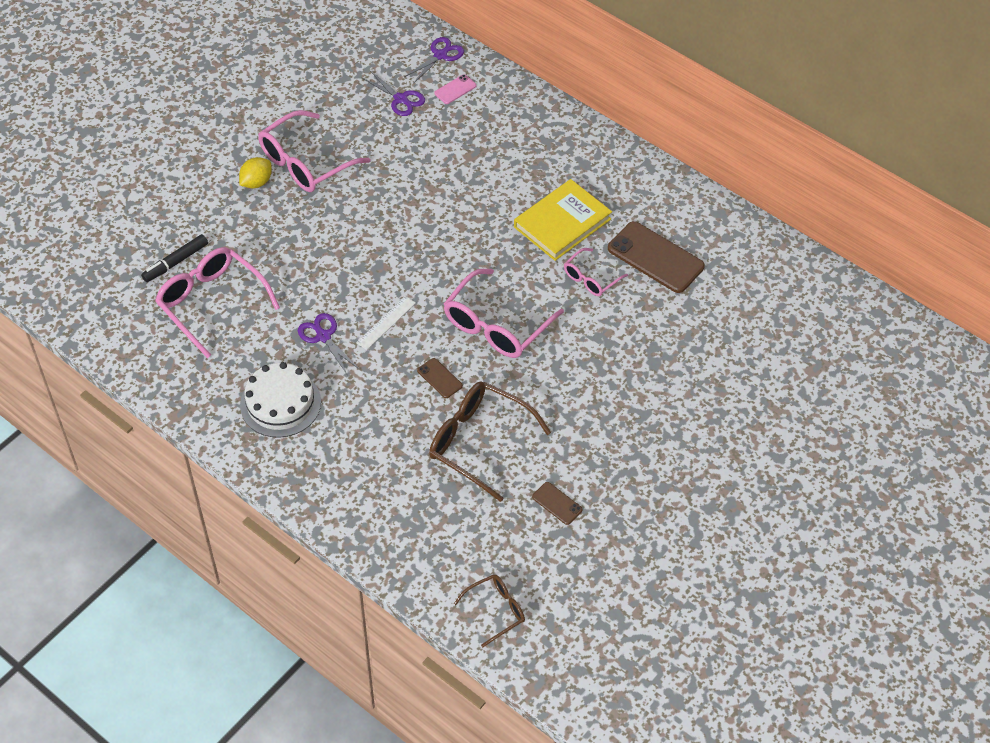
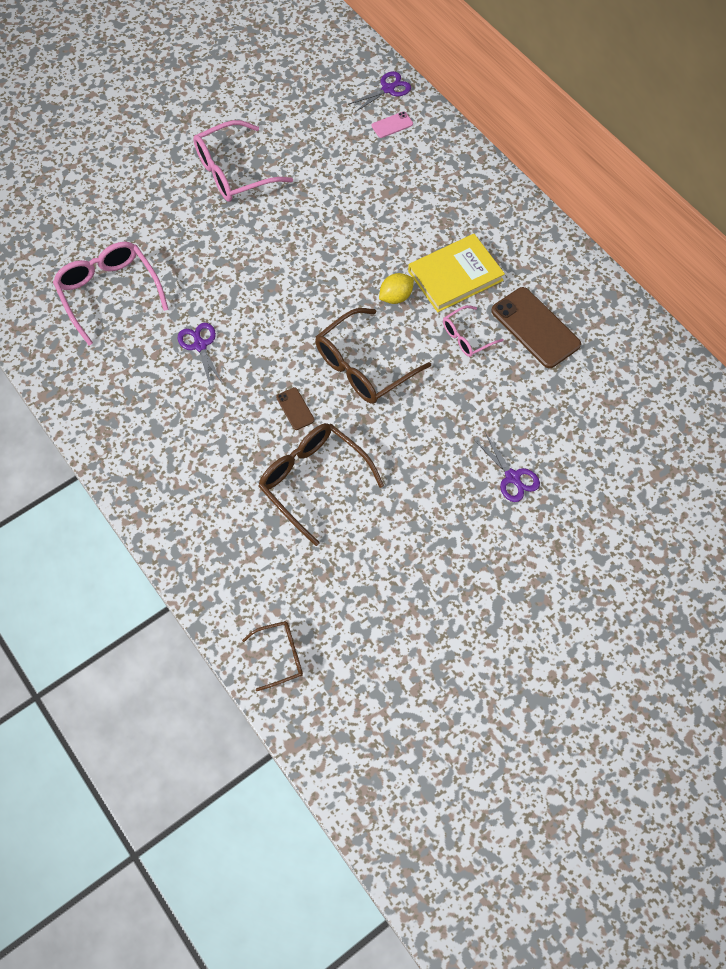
camera: 15 degrees right, 10 degrees up
(175, 262) = (89, 247): black marker -> none
(256, 182) = (184, 183): yellow lemon -> yellow lemon (395, 297)
(280, 403) = (142, 403): white cake -> none
(386, 322) = (261, 343): white ruler -> none
(400, 99) = (338, 125): purple scissors -> purple scissors (512, 477)
(497, 325) = (364, 366): pink glasses -> brown glasses
(557, 503) = (369, 559): brown phone -> none

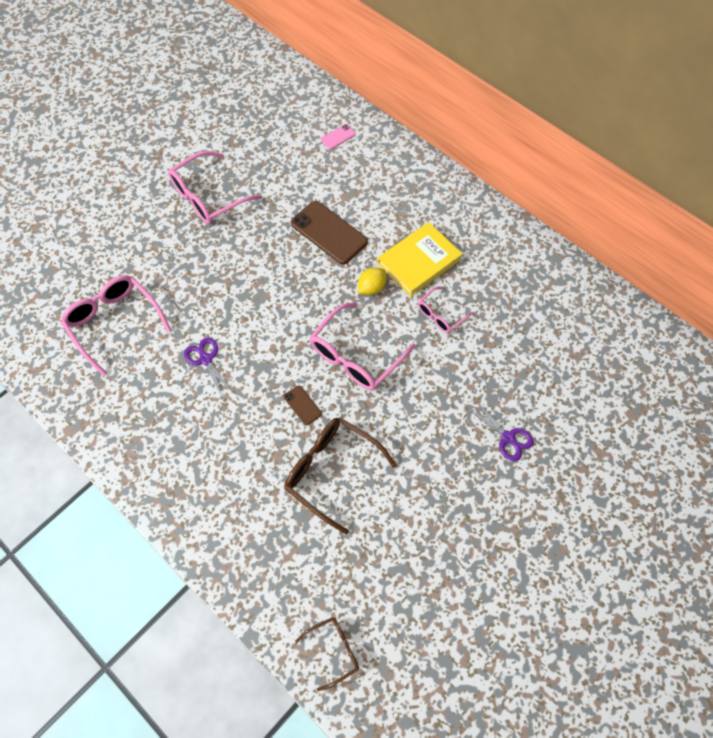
camera: 10 degrees left, 0 degrees up
(364, 366) = (356, 355): brown glasses -> pink glasses
(388, 89) = (328, 107): purple scissors -> none
(535, 328) = (497, 297): brown phone -> brown phone (329, 232)

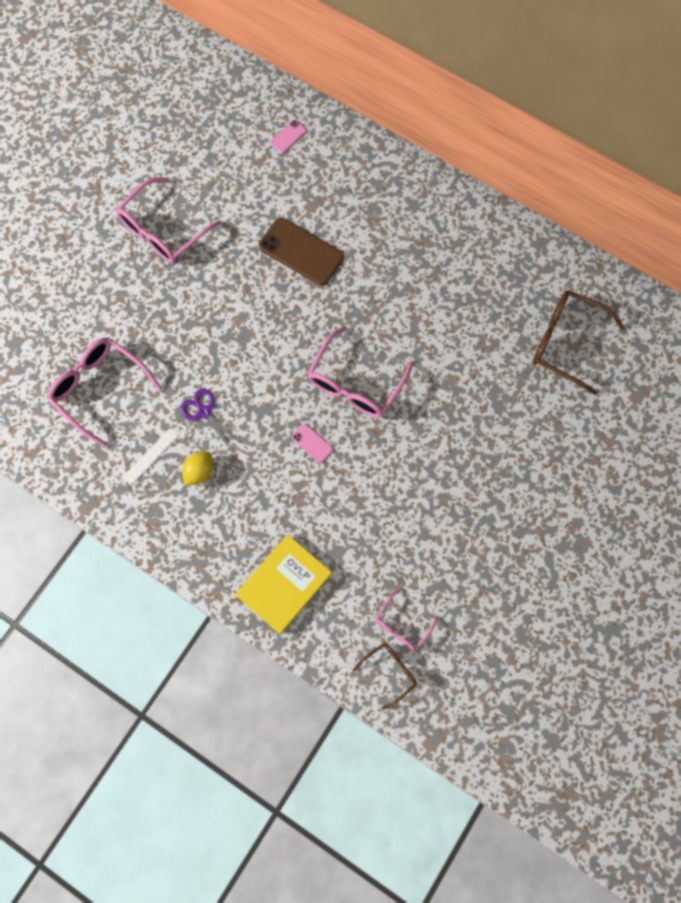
camera: 10 degrees left, 10 degrees up
(145, 392) = (151, 456): none -> white ruler
(302, 405) = (312, 443): brown phone -> pink phone
(332, 471) = (355, 505): brown glasses -> brown glasses (566, 343)
(371, 288) = (357, 307): yellow lemon -> yellow lemon (199, 471)
(419, 261) = (401, 269): yellow book -> yellow book (284, 584)
(441, 314) = (433, 324): pink glasses -> pink glasses (402, 624)
(508, 437) = (519, 442): purple scissors -> none

